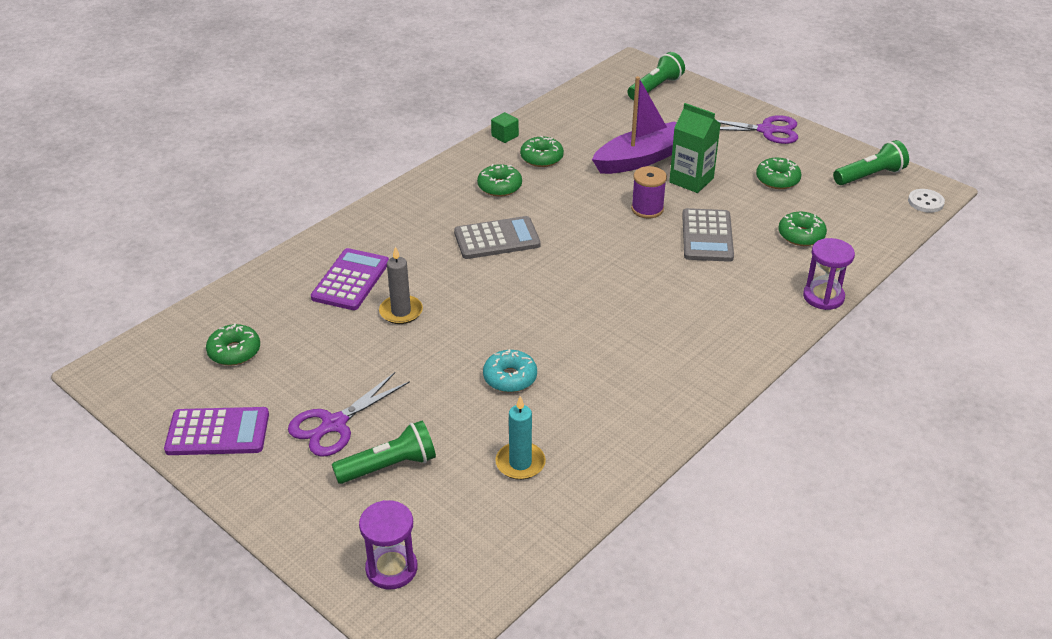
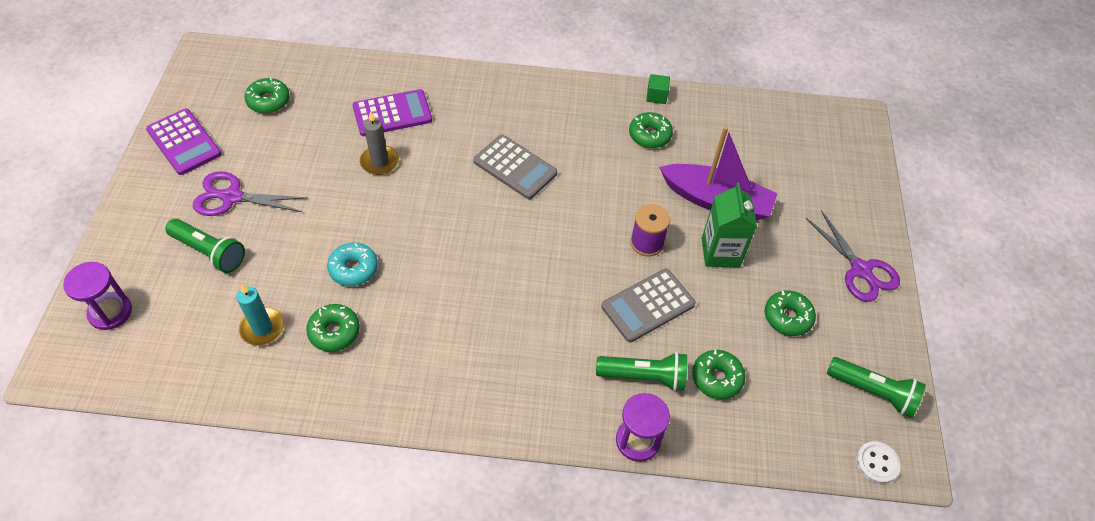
camera: 50 degrees right, 15 degrees up
(499, 187) = (584, 131): green donut -> green donut (334, 332)
(655, 87) = (838, 153): green flashlight -> green flashlight (644, 376)

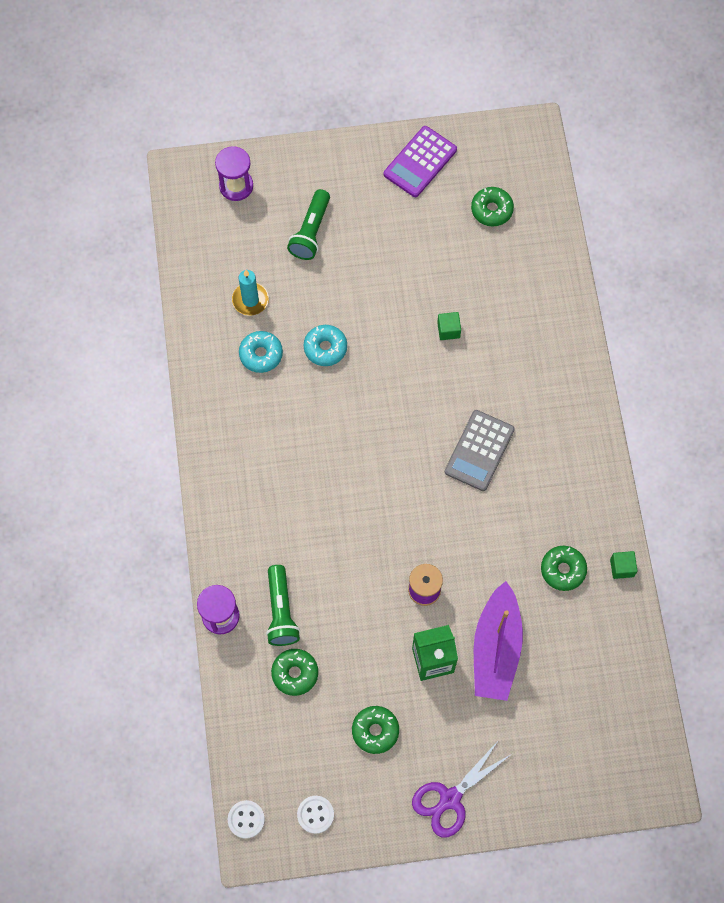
camera: 80 degrees right, 15 degrees up
(232, 197) = (372, 225): purple scissors -> none
(334, 332) = (261, 354): green donut -> turquoise donut
(379, 162) = (448, 330): grey candle -> green cube
(392, 113) = (511, 322): purple calculator -> none
(648, 305) = (354, 602): grey calculator -> none
(873, 392) = (315, 814): green flashlight -> white button

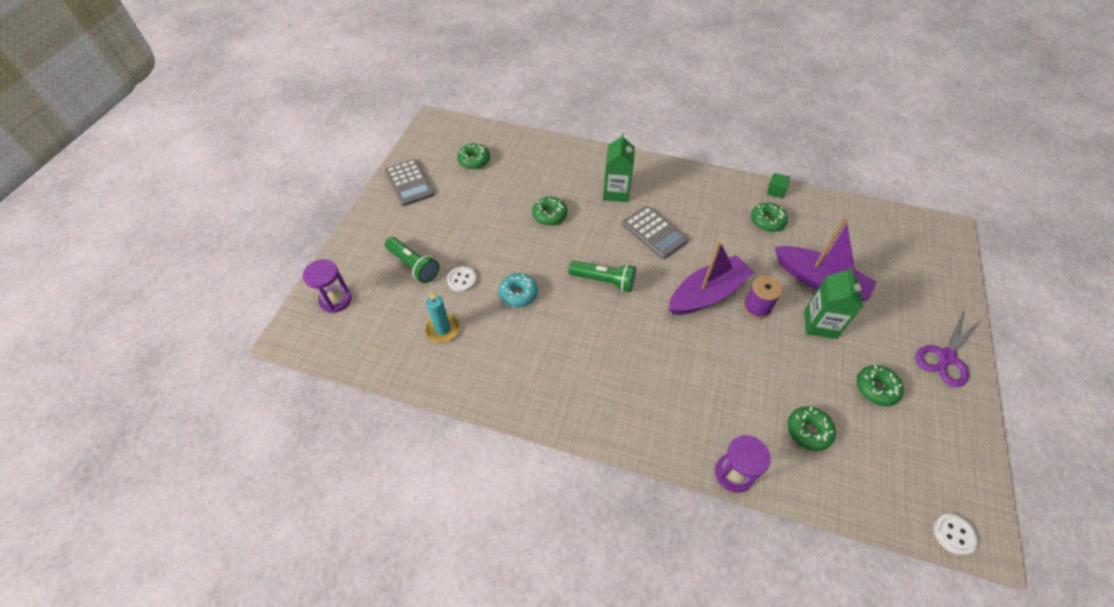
camera: 65 degrees left, 15 degrees down
(261, 354) = (496, 340): turquoise donut -> none
(281, 611) = (744, 419): green flashlight -> green flashlight (604, 281)
(315, 814) = (953, 468): white button -> white button (462, 280)
(417, 534) = (707, 294): none -> purple boat
(420, 162) = (409, 183): purple calculator -> grey calculator
(448, 330) = (549, 215): green cube -> green donut
(450, 798) = (946, 357): purple scissors -> purple scissors turned 60 degrees clockwise
(522, 386) = (616, 192): none -> green carton

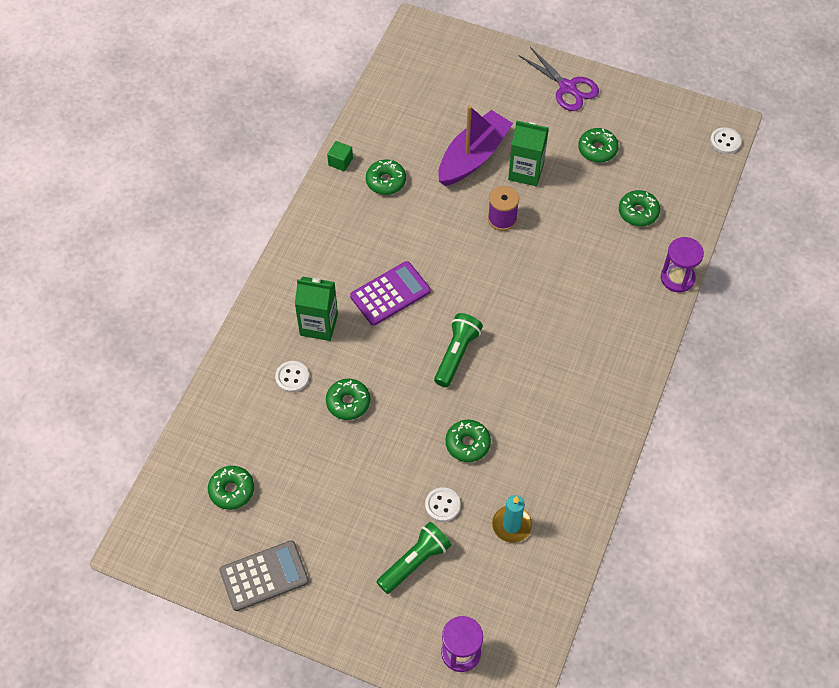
camera: 85 degrees left, 5 degrees up
(518, 294) = (467, 444): turquoise donut -> green donut
(567, 182) = (292, 377): none -> white button
(654, 232) = (390, 294): grey calculator -> purple calculator
(707, 294) = (482, 259): purple boat -> none

